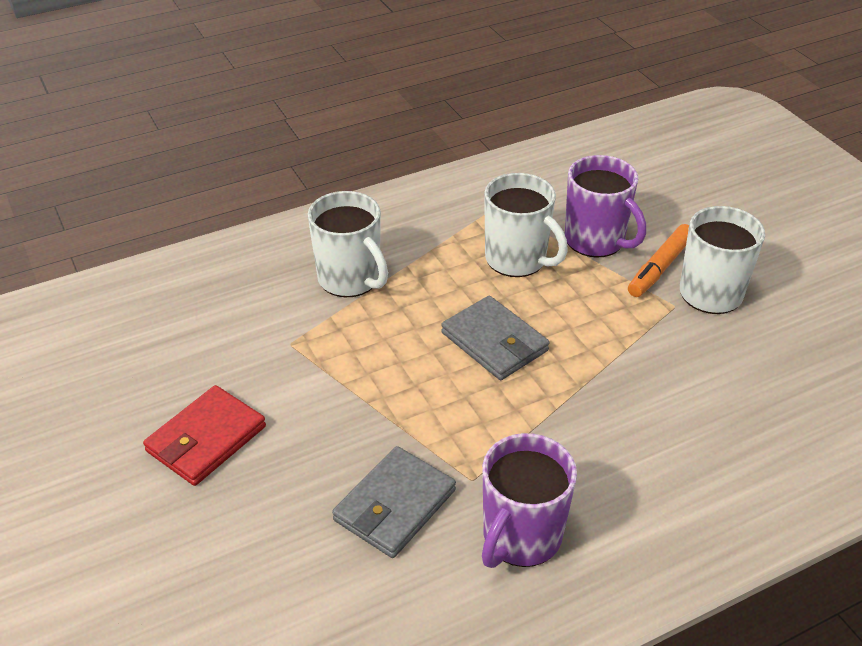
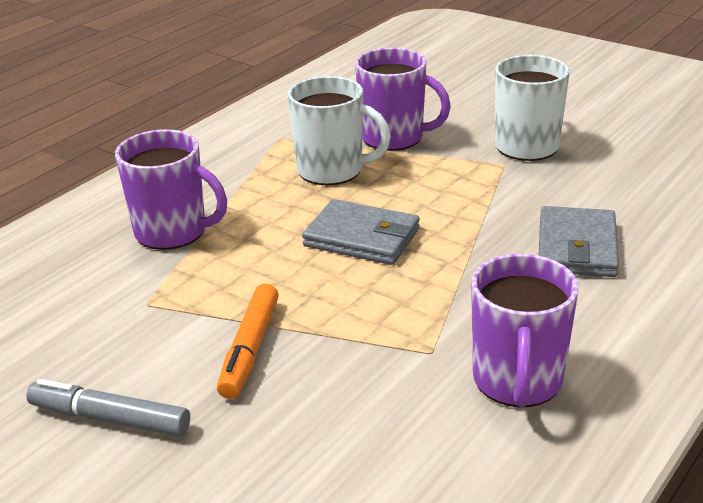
camera: 25 degrees left, 10 degrees down
(206, 439) = (110, 418): red wallet -> grey marker
(350, 279) = (173, 232): white mug -> purple mug
(395, 505) = (370, 401): grey wallet -> grey wallet (577, 247)
(659, 267) = (467, 141): orange marker -> orange marker (249, 349)

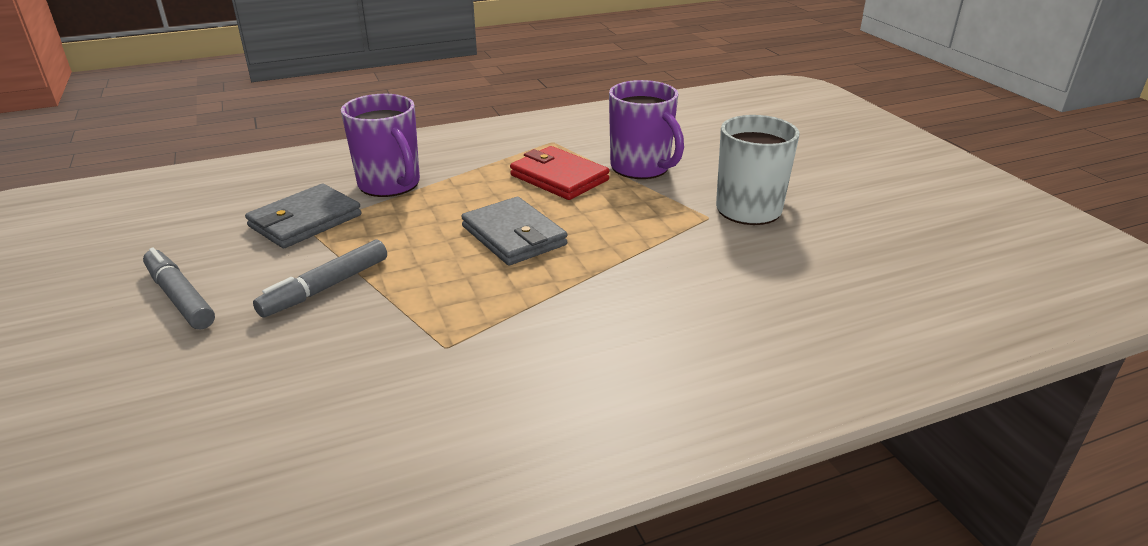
camera: 30 degrees right, 0 degrees up
(249, 349) = (325, 287): orange marker -> grey marker
(332, 170) = (559, 178): white mug -> red wallet
(517, 381) = (480, 403): purple mug -> none
(577, 247) = (683, 310): grey wallet -> grey wallet (305, 221)

